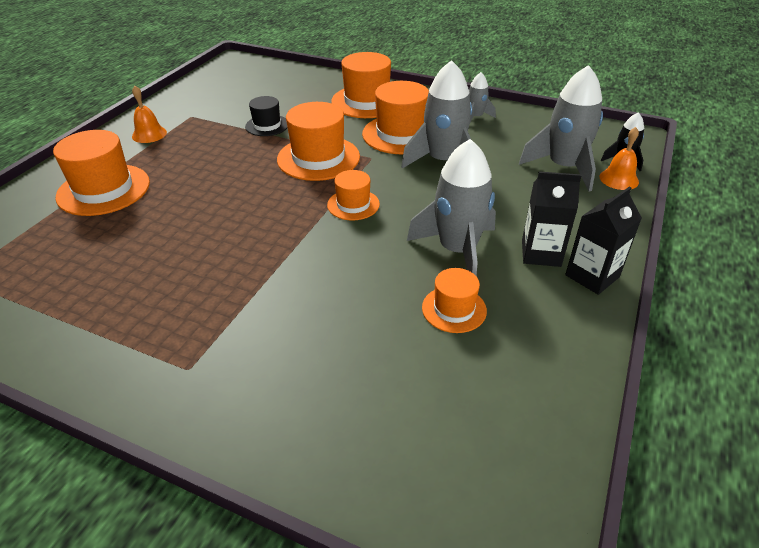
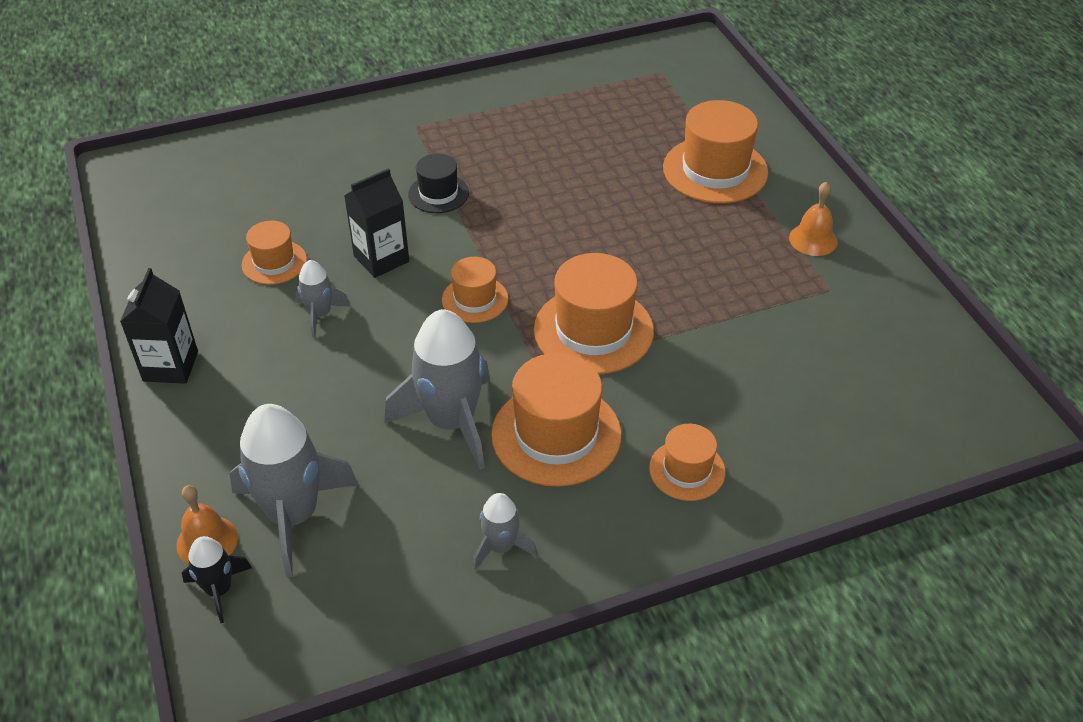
camera: 135 degrees right, 5 degrees up
(267, 125) = (727, 336): black hat -> black hat (438, 193)
(367, 101) = (687, 470): orange hat -> orange hat, size x0.57
(457, 250) = (320, 314): grey rocket -> grey rocket, size x0.51
(541, 253) = (236, 361): black carton -> black carton (381, 259)

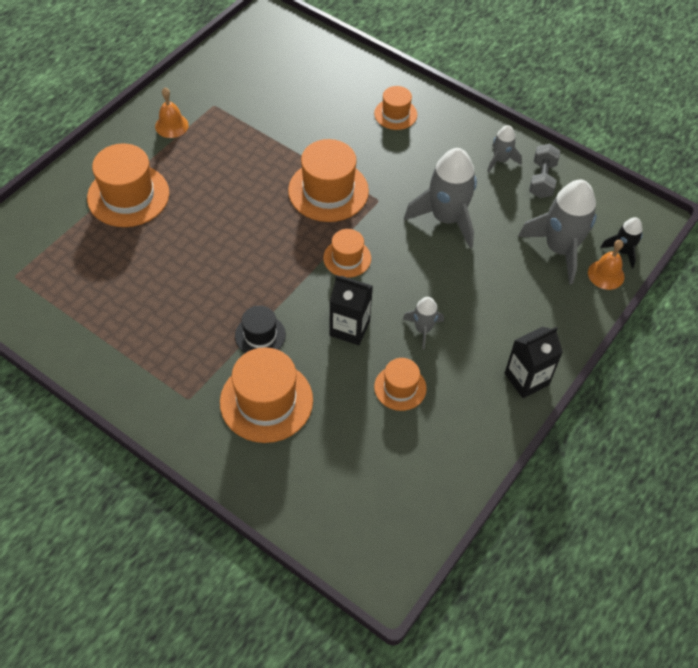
camera: 125 degrees left, 10 degrees up
(423, 576) = (542, 179): none -> grey dumbbell
(556, 434) = (417, 172): orange hat -> orange hat (266, 401)

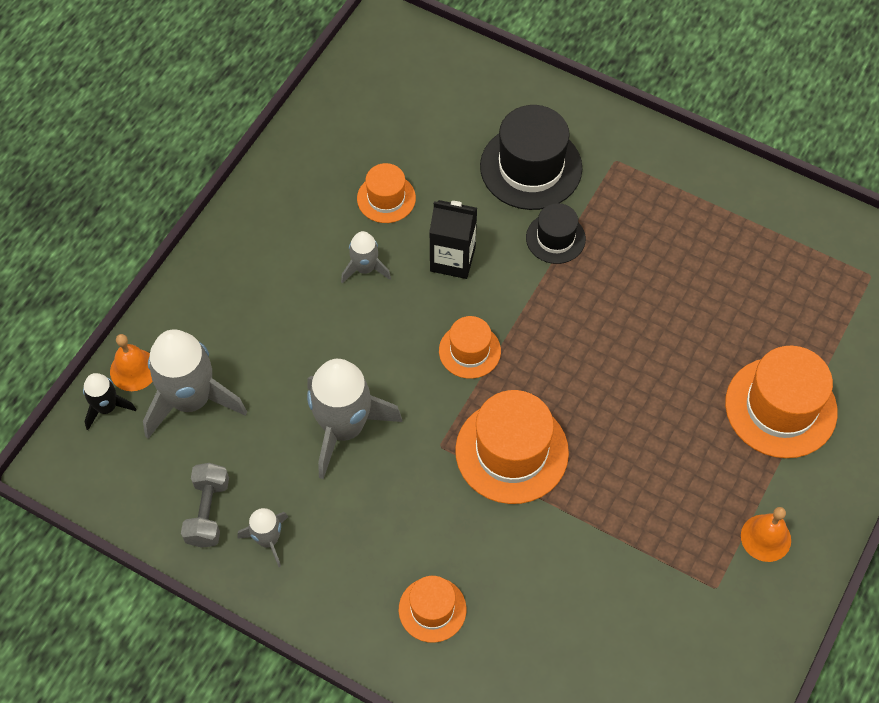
camera: 175 degrees right, 5 degrees up
(266, 401) = (531, 167): orange hat -> black hat
(526, 379) = (243, 224): black carton -> none

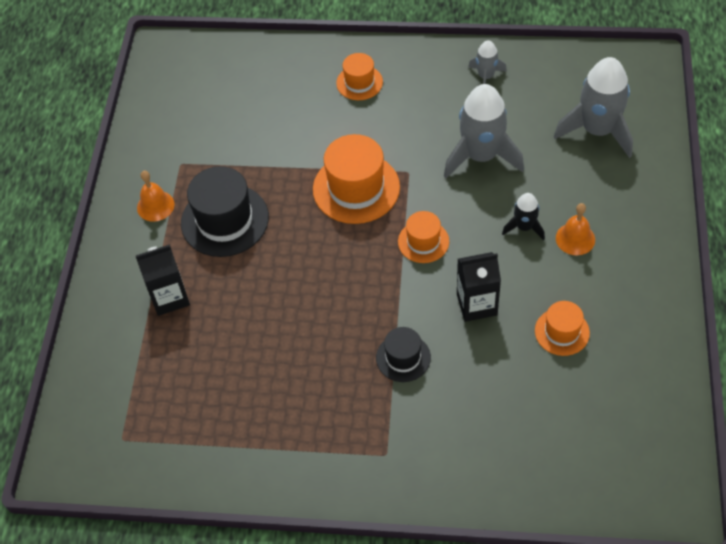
camera: 160 degrees right, 5 degrees down
(106, 407) = (649, 104): black rocket -> black rocket (524, 227)
(133, 370) = (652, 132): orange bell -> orange bell (575, 239)
(208, 512) = (535, 75): grey dumbbell -> none
(365, 268) = (540, 268): grey rocket -> none
(531, 167) = (457, 414): black hat -> black hat (225, 220)
(780, 407) = (169, 297): orange hat -> black carton

